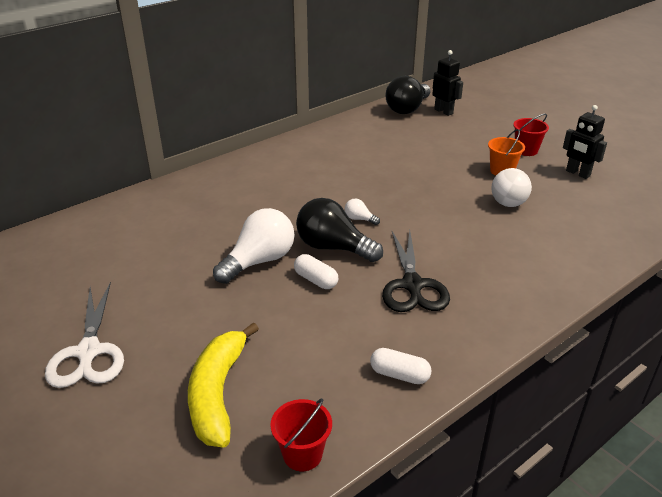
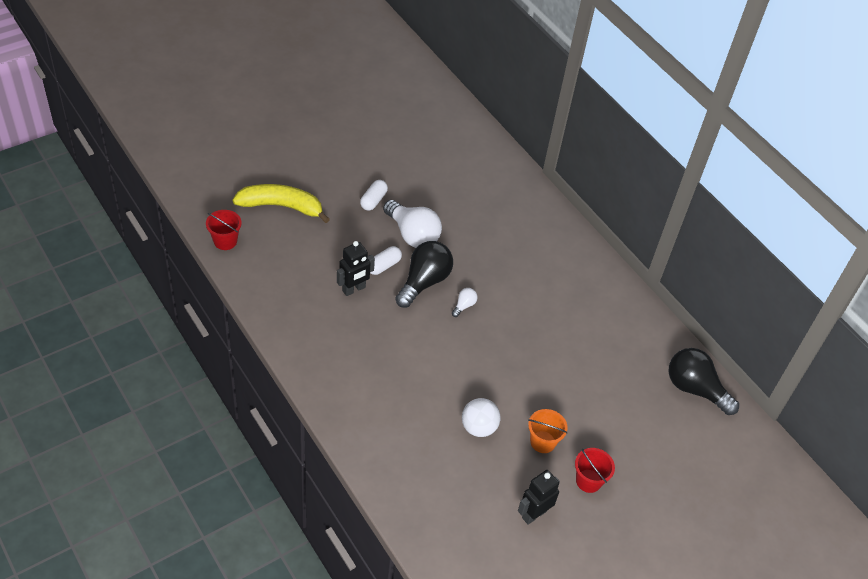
camera: 90 degrees right, 15 degrees up
(88, 352) = (331, 148): white scissors -> none
(399, 375) = (275, 297): white capsule -> white capsule (373, 200)
(412, 285) = (367, 324): black scissors -> none
(444, 111) = (689, 425): black robot -> black robot (354, 289)

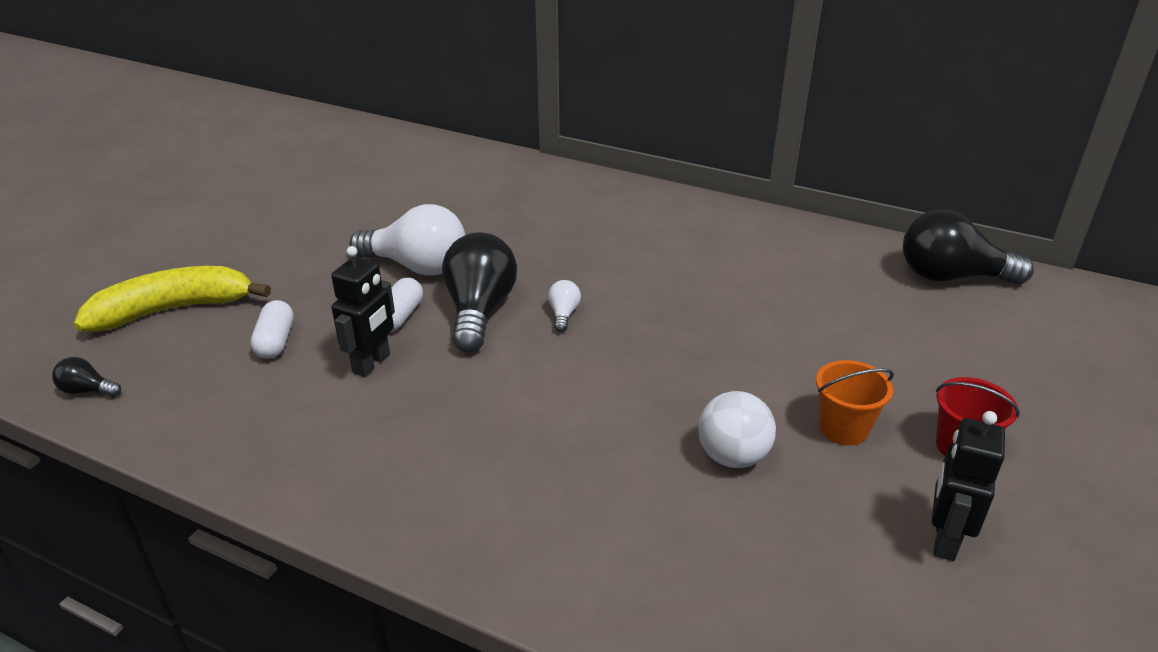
camera: 25 degrees left, 15 degrees down
(225, 241) = (87, 390): red bucket -> black light bulb
(373, 200) = (327, 252): white capsule -> white capsule (275, 341)

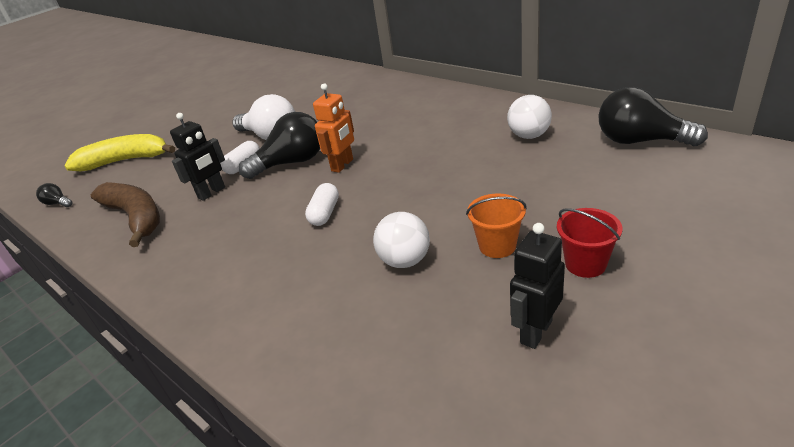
camera: 20 degrees right, 0 degrees up
(260, 410) = (136, 217): none -> brown banana
(275, 341) = (167, 179): white capsule -> white capsule (325, 213)
(479, 311) = (292, 163): black light bulb -> black light bulb turned 45 degrees clockwise
(563, 314) = (342, 165): white light bulb -> orange robot
(808, 268) = (529, 136): none -> white ball

